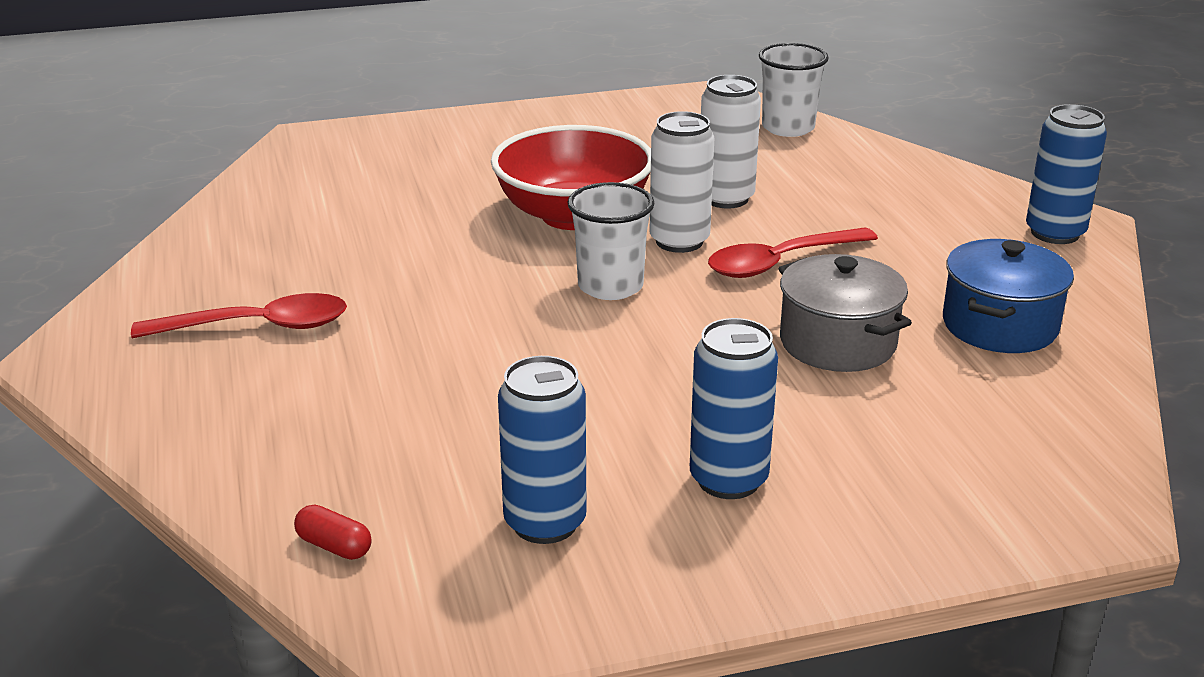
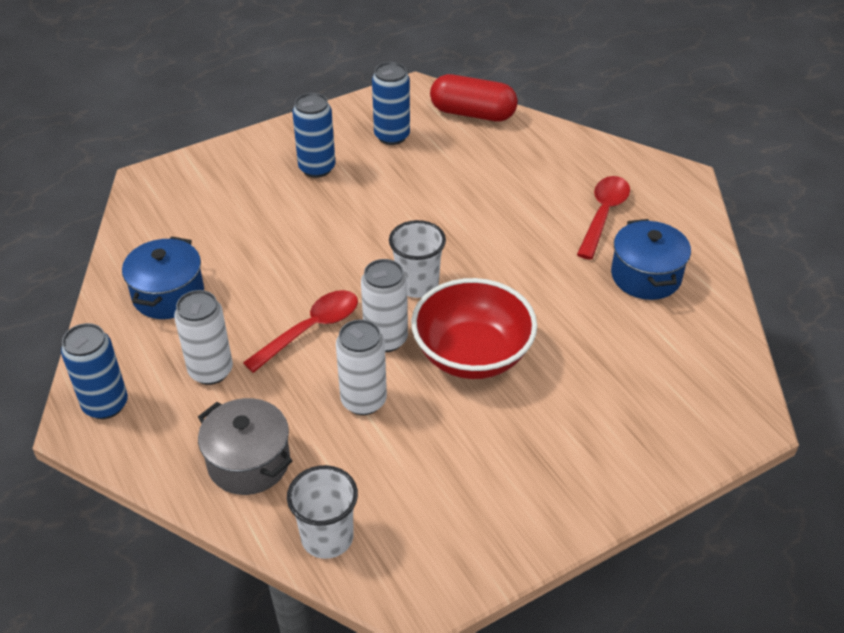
camera: 165 degrees right, 15 degrees up
(258, 327) = (603, 215): red spoon -> red spoon turned 135 degrees clockwise
(278, 252) = (646, 276): none -> blue pot
(334, 546) = (473, 113): red capsule -> red capsule, size x2.41
(837, 343) = (269, 262): grey pot -> grey pot (249, 462)
(920, 243) = (211, 371): none -> white can

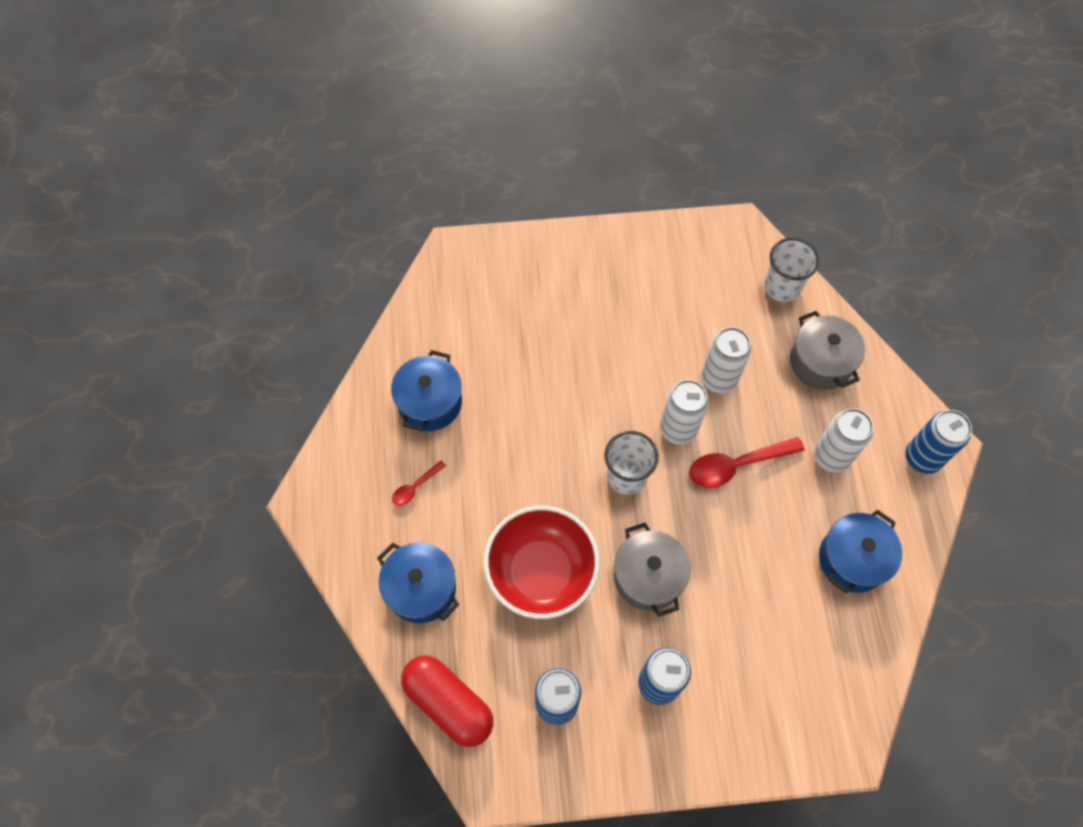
camera: 155 degrees left, 20 degrees up
(358, 224) = (648, 577): none -> grey pot
(472, 354) = (616, 386): red bowl -> red bowl (541, 572)
(543, 160) = (421, 589): none -> blue pot
(603, 215) = (415, 487): red spoon -> red spoon, size x0.53

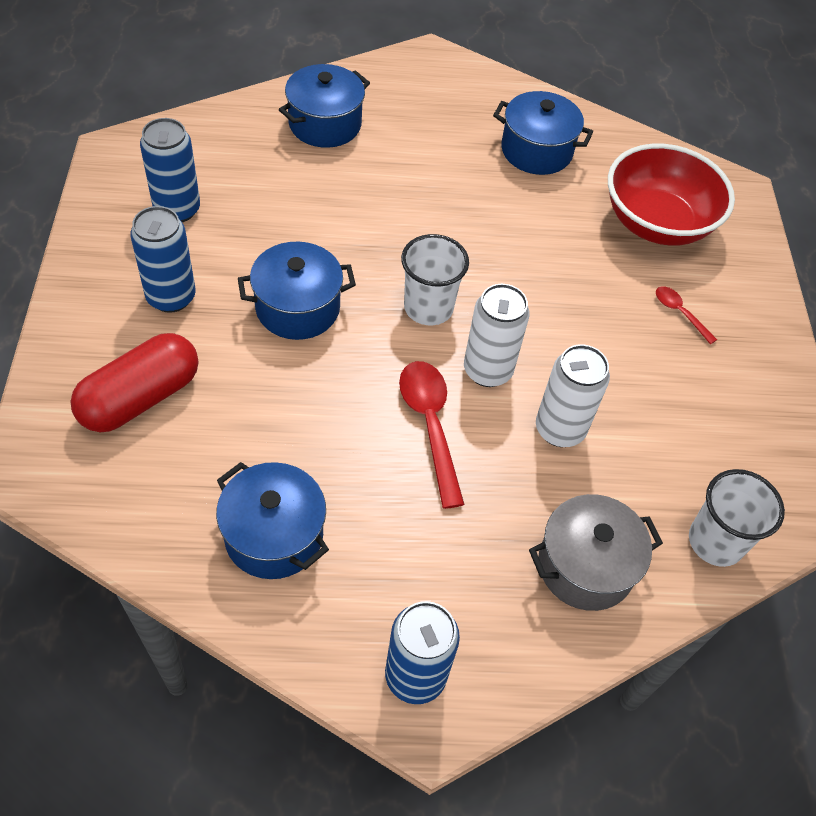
camera: 90 degrees right, 10 degrees down
(415, 487) = (437, 130): red spoon -> red spoon (679, 313)
(448, 703) = (203, 131): red capsule -> red capsule (140, 398)
(541, 572) = (323, 216): red bowl -> red bowl (657, 223)
(648, 577) = (297, 308): grey pot -> blue pot
(831, 456) = (431, 545): white can -> none

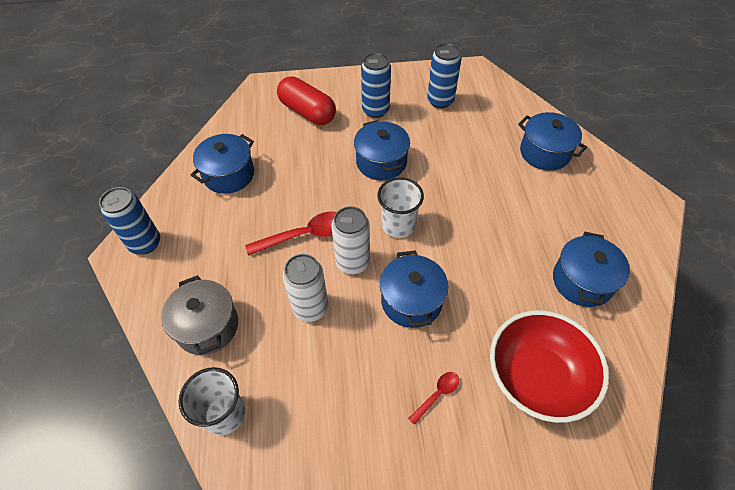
camera: 90 degrees right, 0 degrees up
(554, 315) = (411, 301): none -> blue pot

